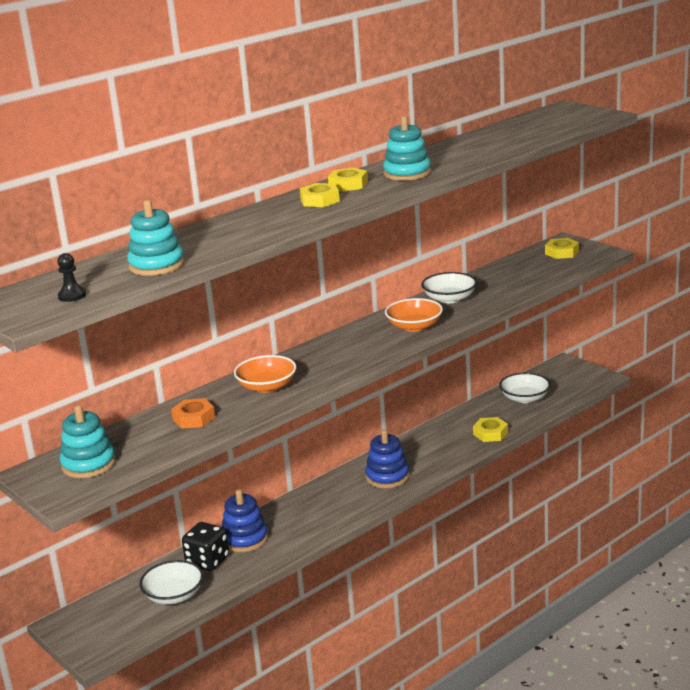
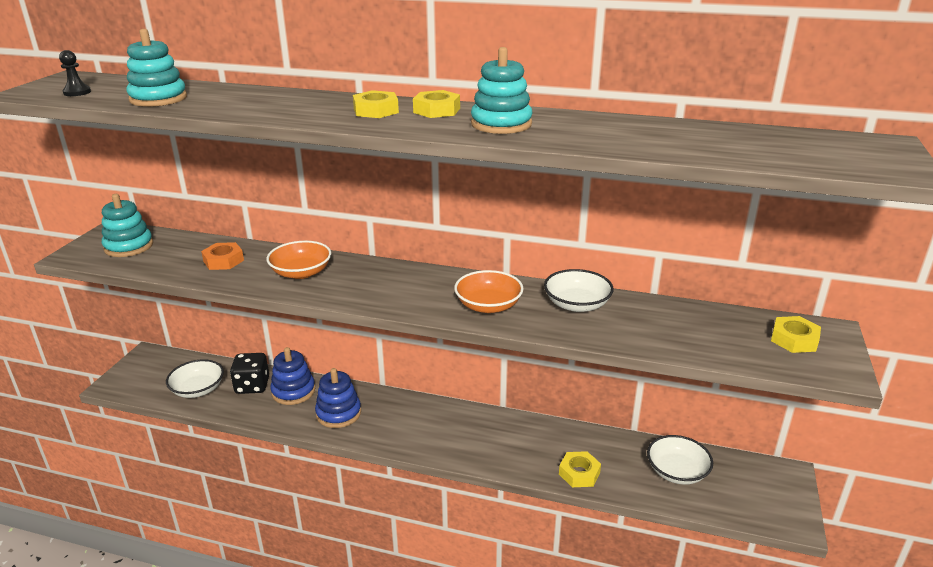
camera: 55 degrees right, 5 degrees up
(387, 477) = (442, 433): blue stacking toy -> blue stacking toy (338, 413)

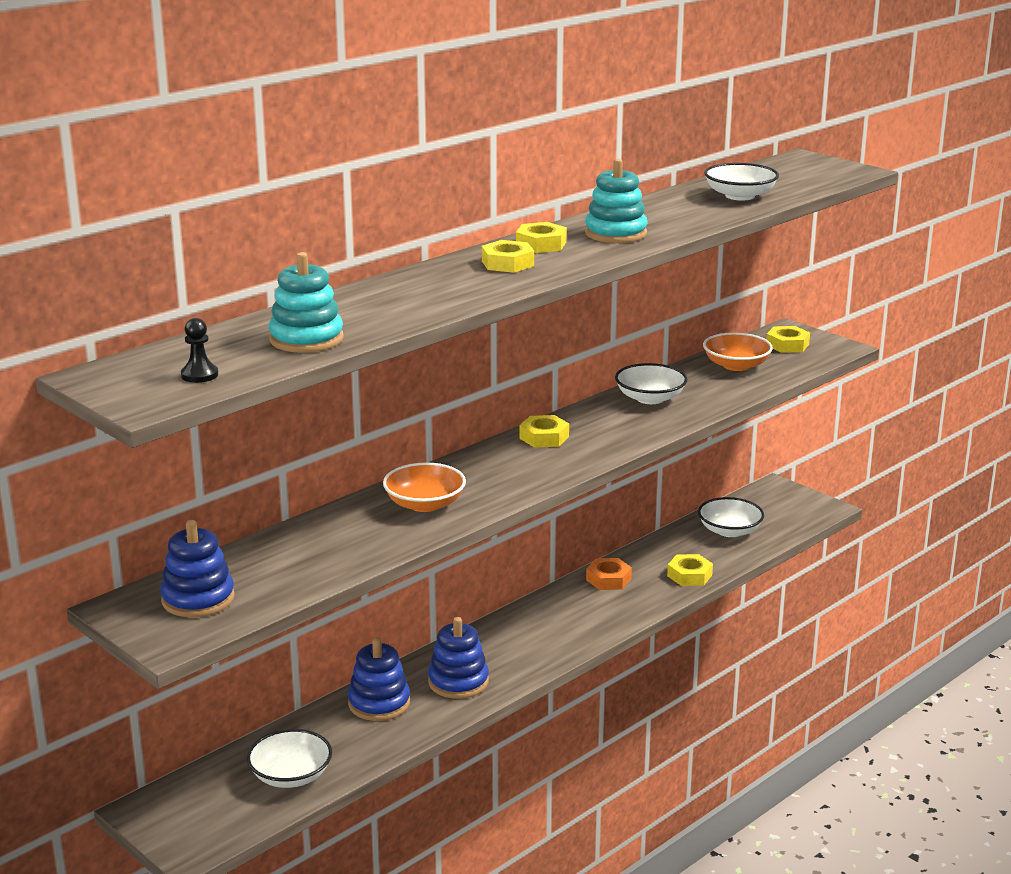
camera: 60 degrees left, 5 degrees down
(129, 246) = (198, 599): turquoise stacking toy -> blue stacking toy
(223, 261) = (332, 543): orange nut -> orange nut (608, 579)
(252, 386) = (332, 731): black dice -> none
(451, 282) = (544, 437): none -> yellow nut
(488, 305) = (609, 433): orange bowl -> orange bowl (736, 365)
(696, 142) = (740, 196): none -> white bowl

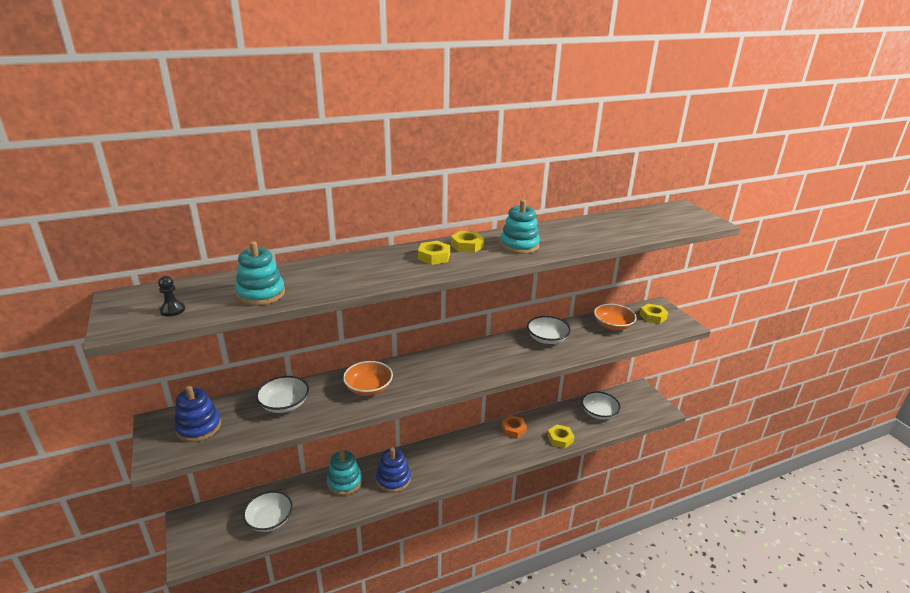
camera: 20 degrees right, 5 degrees up
(379, 703) = (344, 482): blue stacking toy -> turquoise stacking toy
(544, 437) = (468, 354): yellow nut -> none
(740, 196) = (620, 229): white bowl -> white bowl (284, 404)

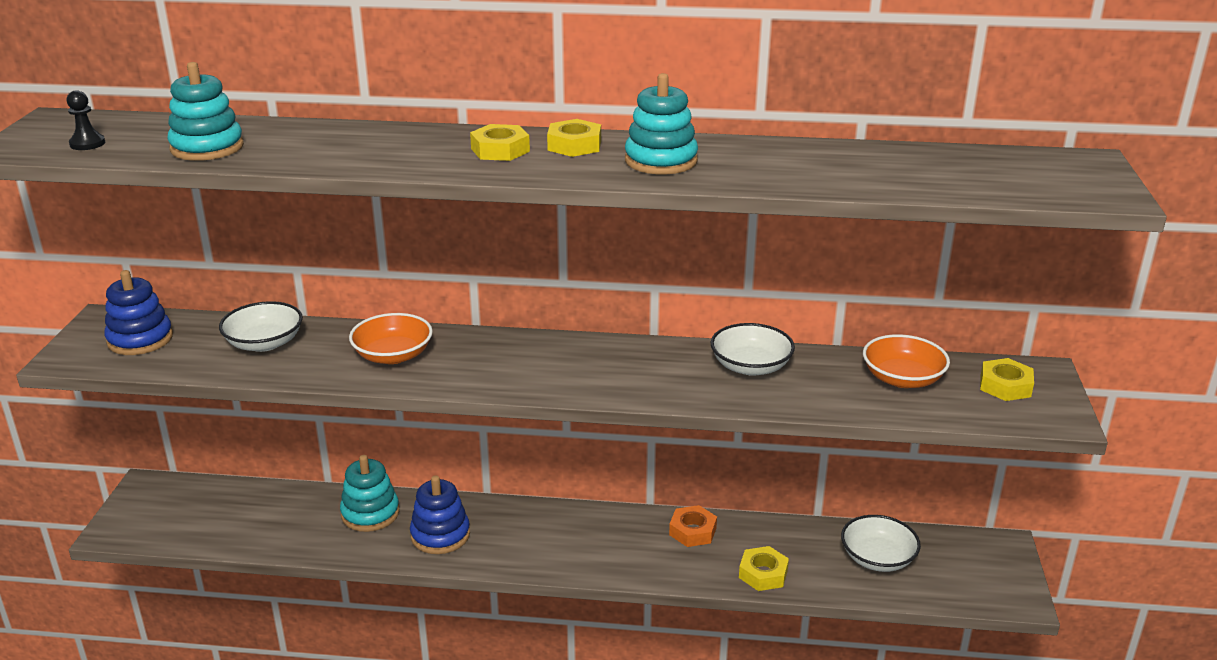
camera: 30 degrees right, 0 degrees up
(269, 519) = (237, 524): white bowl -> none

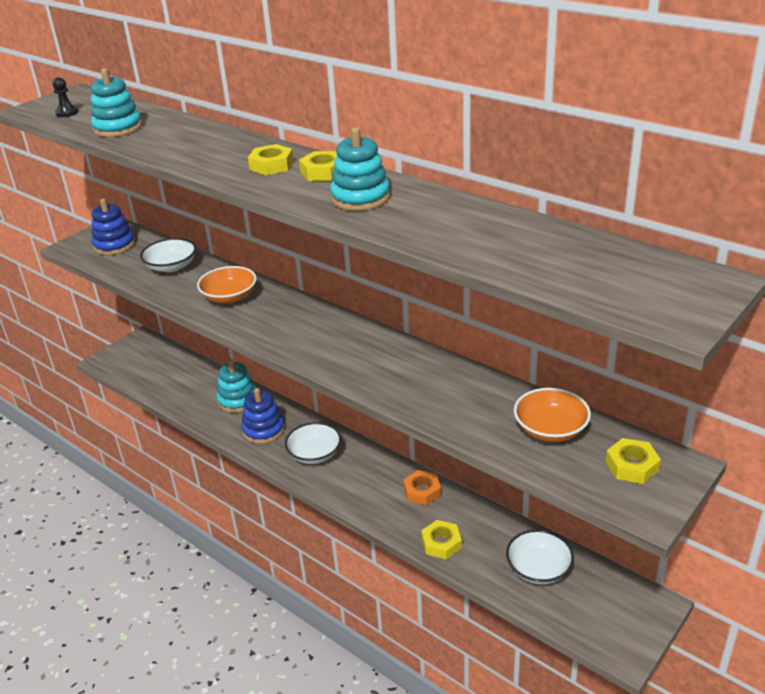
camera: 35 degrees right, 5 degrees up
(750, 366) = (445, 379): white bowl -> white bowl (314, 454)

